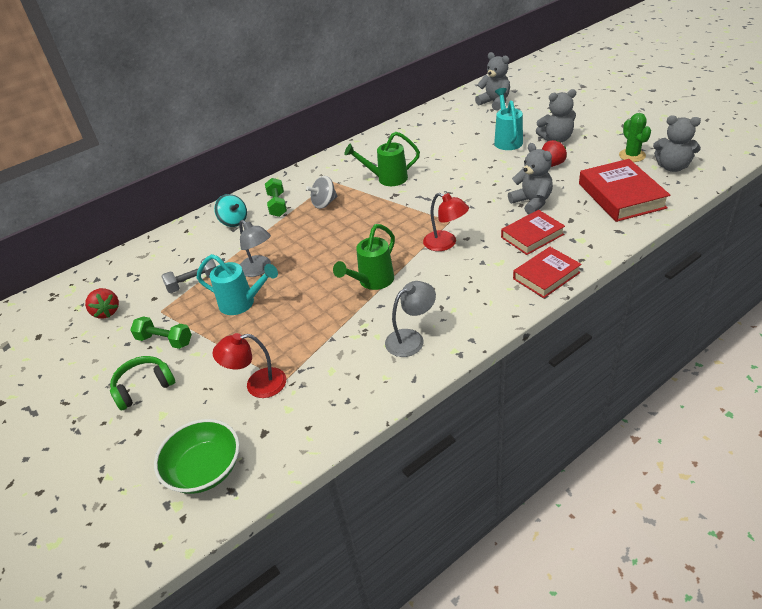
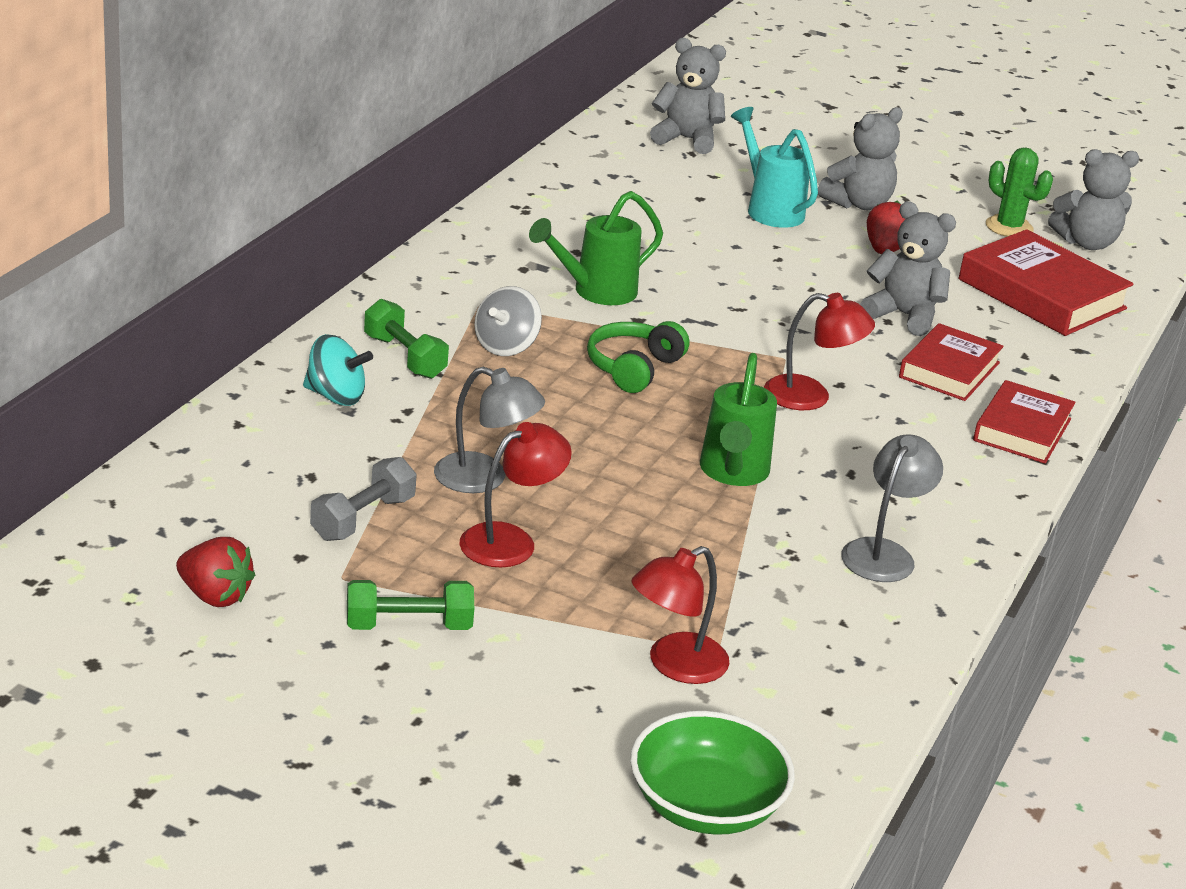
camera: 35 degrees left, 10 degrees down
(144, 387) = (449, 708): green headphones -> green headphones (633, 368)
(243, 303) = (510, 540): turquoise watering can -> red lamp

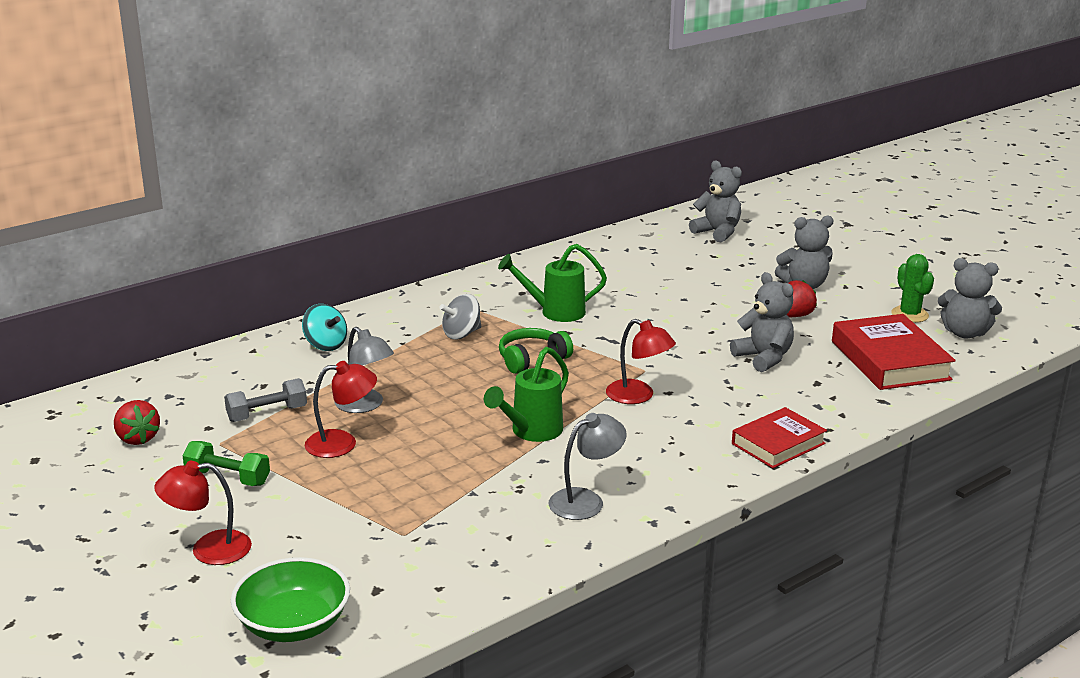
camera: 30 degrees right, 5 degrees down
(404, 357) = (391, 330): green dumbbell -> none
(675, 665) = (366, 537): red lamp -> red lamp (208, 549)
(769, 209) = (733, 280): turquoise watering can -> none
(949, 370) = (761, 397): red book -> none

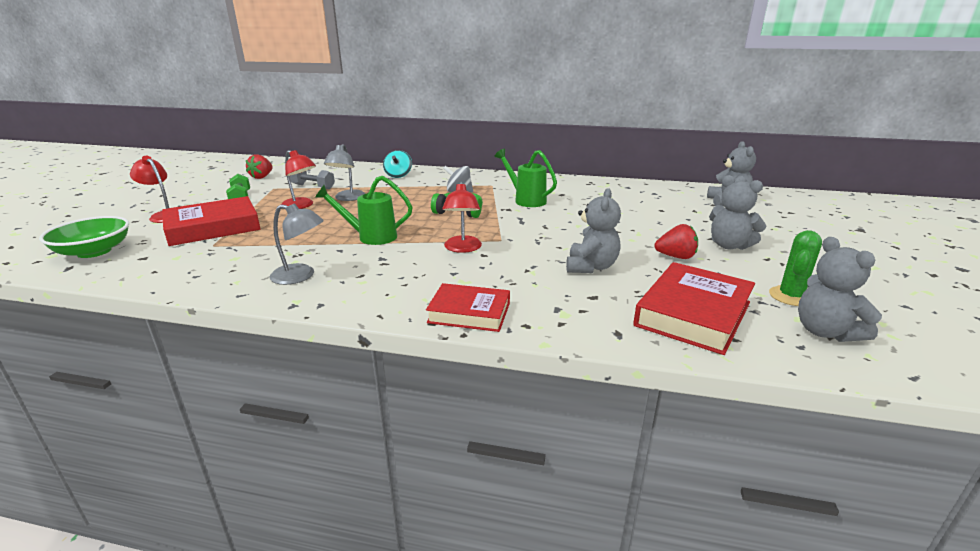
camera: 50 degrees right, 0 degrees up
(331, 522) = (213, 227): none -> red book

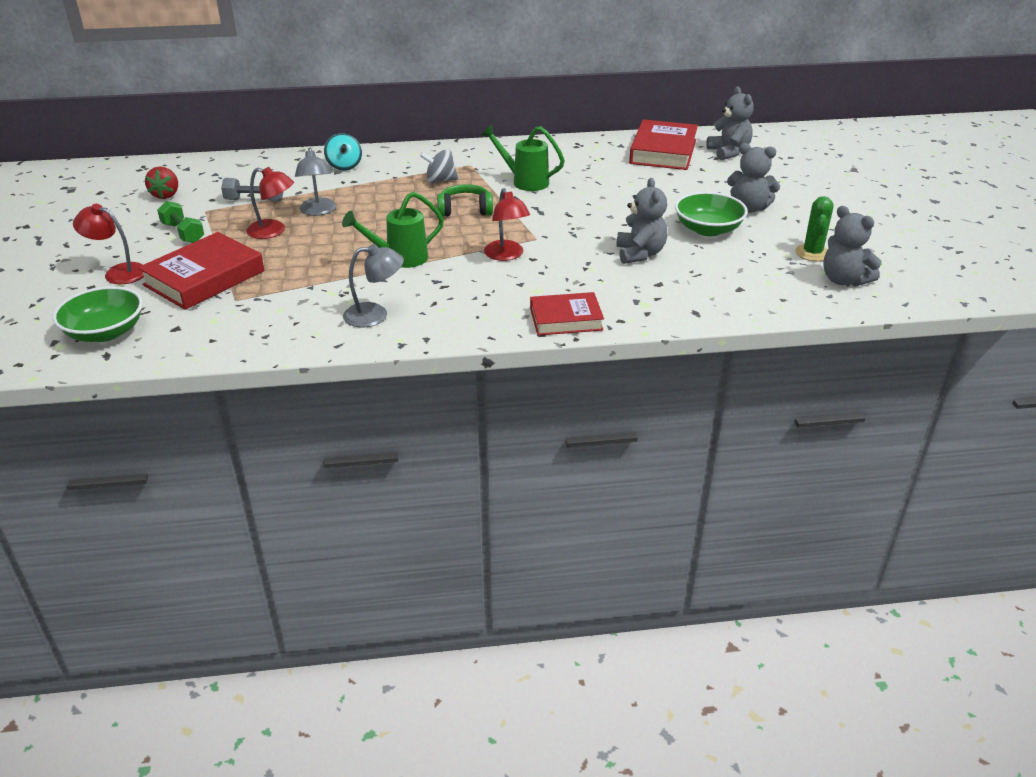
camera: 20 degrees left, 10 degrees up
(675, 257) = (708, 229): red strawberry -> green bowl
(693, 314) = (744, 284): red book -> red book (663, 151)

